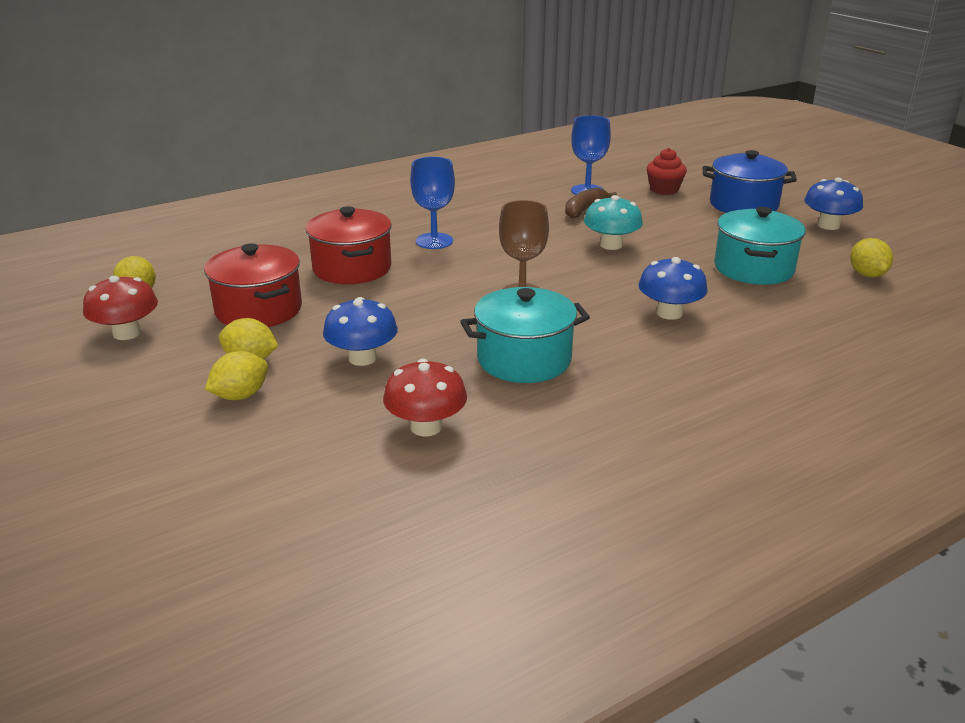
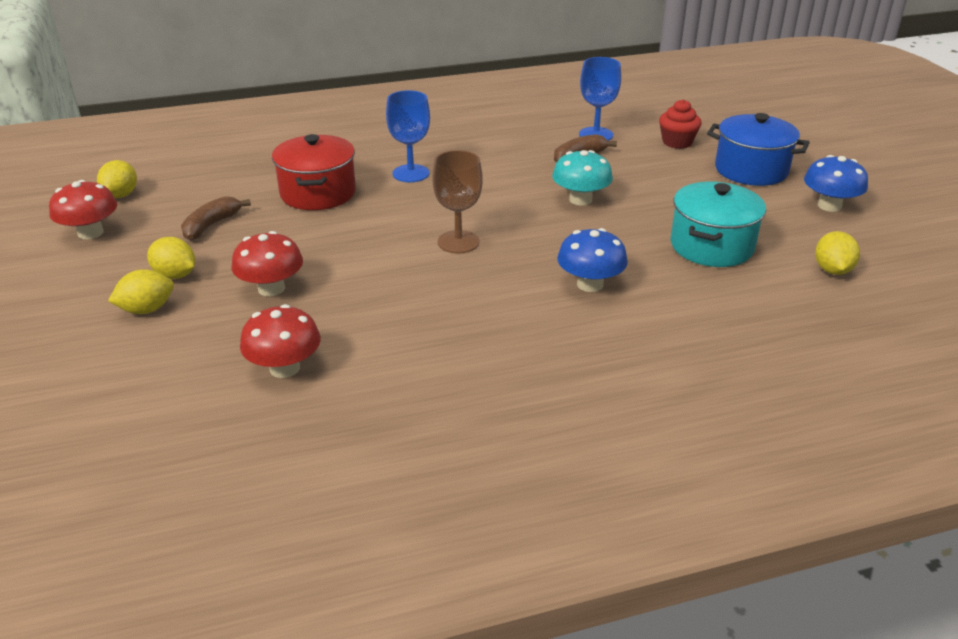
camera: 15 degrees right, 5 degrees up
(258, 310) = (211, 225): red pot -> brown banana
(362, 358) = (271, 288): blue mushroom -> red mushroom
(524, 359) = (416, 313): turquoise pot -> none

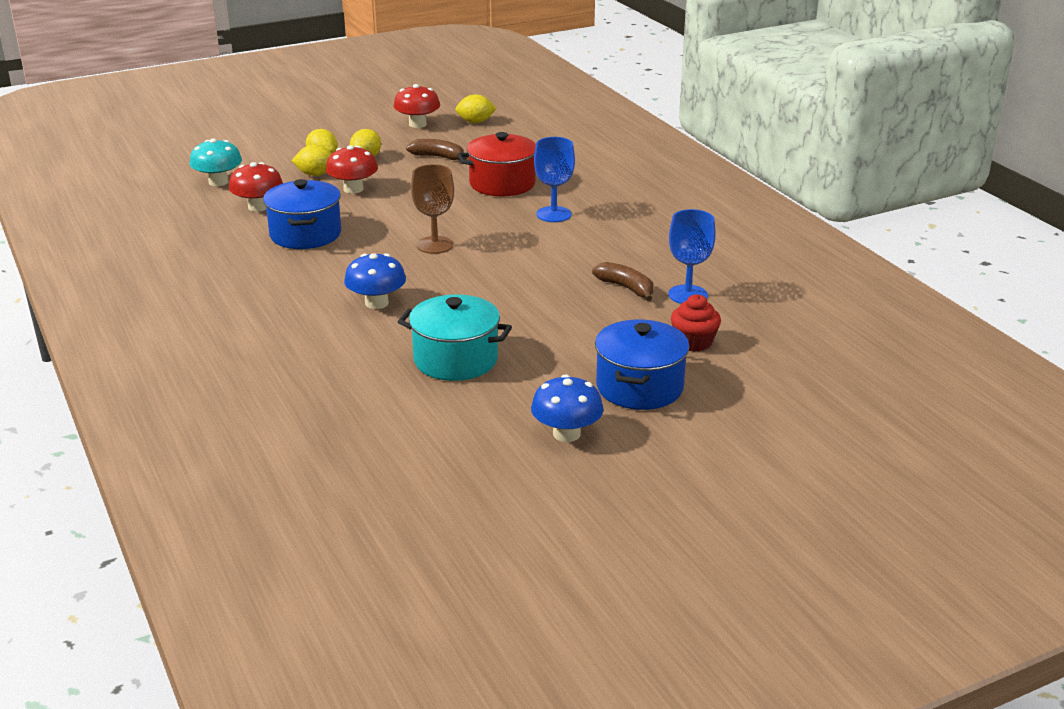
camera: 80 degrees right, 5 degrees down
(394, 328) = (305, 234): none -> blue pot
(580, 199) = (530, 293): turquoise mushroom -> turquoise mushroom (218, 182)
(832, 270) = (422, 425): yellow lemon -> yellow lemon (315, 174)

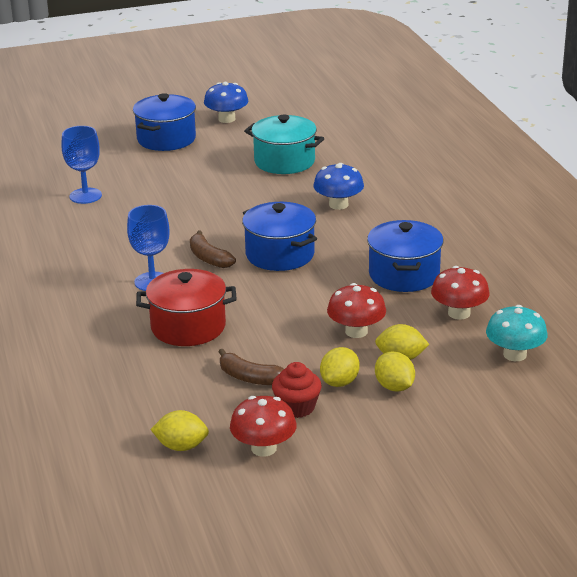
camera: 170 degrees left, 0 degrees up
(435, 245) = (280, 255): brown goblet -> blue pot
(626, 288) = (130, 204): brown banana -> brown banana (209, 258)
(694, 342) = (109, 163): red cupcake -> red cupcake (297, 407)

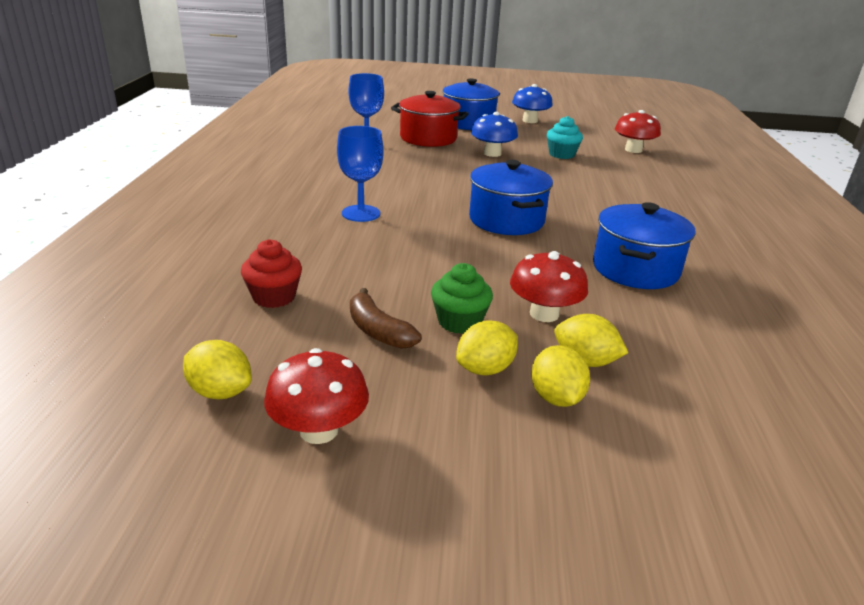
camera: 20 degrees right, 0 degrees up
(188, 327) = (358, 260): red pot -> red pot (428, 138)
(209, 258) = (433, 207): brown banana -> none
(284, 161) = (561, 154): turquoise pot -> turquoise cupcake
(297, 407) = (406, 385): red cupcake -> red cupcake (274, 297)
(301, 354) = (459, 322): none -> green cupcake
(338, 205) = (594, 194): blue mushroom -> blue mushroom (492, 153)
(459, 313) = (689, 327): red mushroom -> red mushroom (633, 150)
(514, 354) = (755, 403): turquoise mushroom -> none

